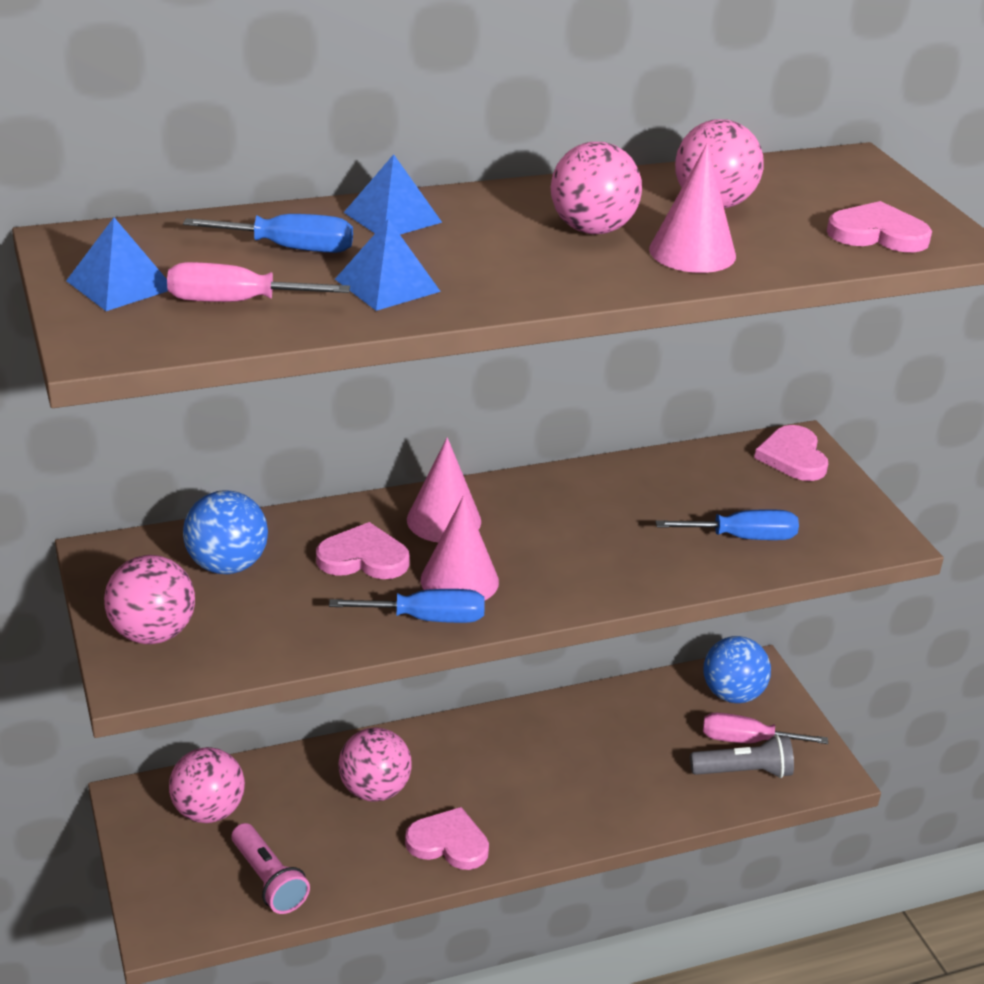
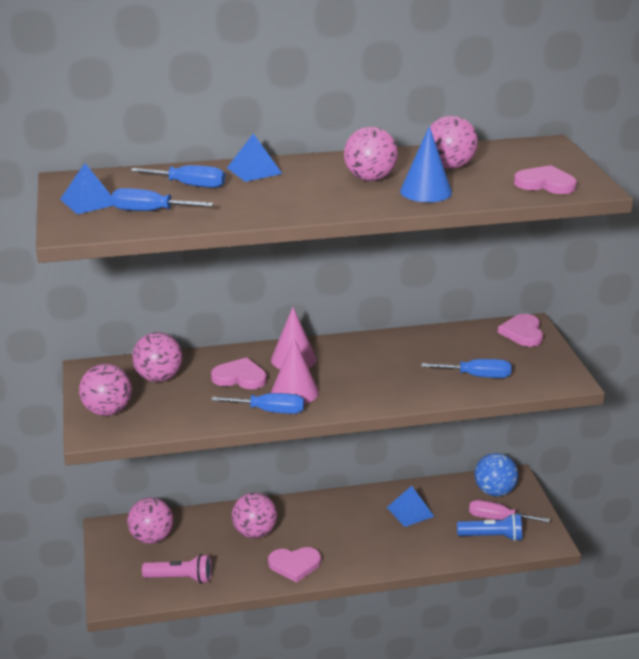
camera: 10 degrees right, 5 degrees down
(227, 565) = (159, 378): blue ball -> pink ball
(236, 302) = (150, 211): pink screwdriver -> blue screwdriver
(269, 880) = (181, 578): pink flashlight -> pink flashlight turned 60 degrees counterclockwise
(387, 285) = (239, 205): blue pyramid -> blue pyramid (410, 511)
(448, 843) = (294, 565): pink heart -> pink heart turned 150 degrees clockwise
(692, 252) = (426, 191): pink cone -> blue cone
(744, 771) = (492, 536): grey flashlight -> blue flashlight

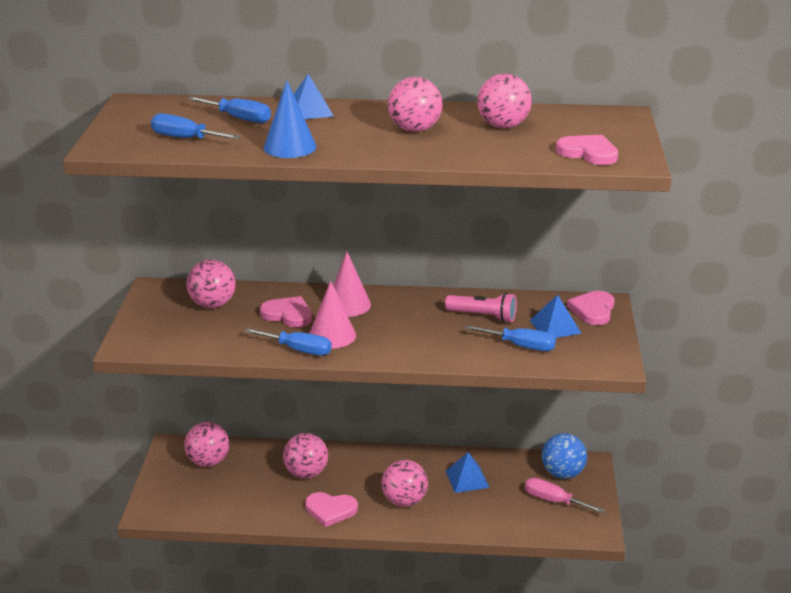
camera: 15 degrees right, 0 degrees up
(89, 201) = (137, 123): blue pyramid -> blue pyramid (555, 326)
(108, 411) = (150, 328): pink ball -> pink ball (404, 501)
(181, 578) = (218, 503): pink flashlight -> pink flashlight (483, 316)
(426, 191) = (460, 147): blue cone -> blue cone (290, 147)
(492, 536) = (539, 517): blue flashlight -> none

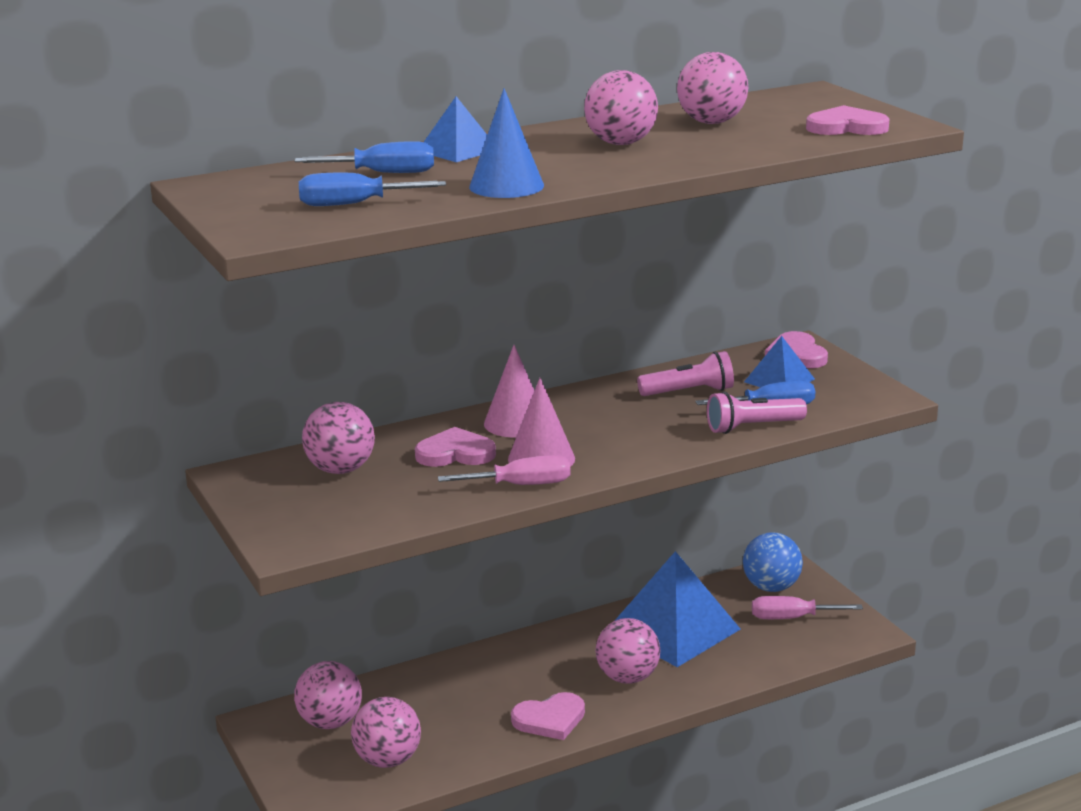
camera: 30 degrees left, 5 degrees down
(298, 350) = (521, 485): blue screwdriver -> pink screwdriver
(306, 473) = (474, 690): pink ball -> pink ball (388, 760)
(467, 479) = (673, 629): blue pyramid -> blue pyramid, size x1.95
(491, 356) = (752, 427): none -> pink flashlight

